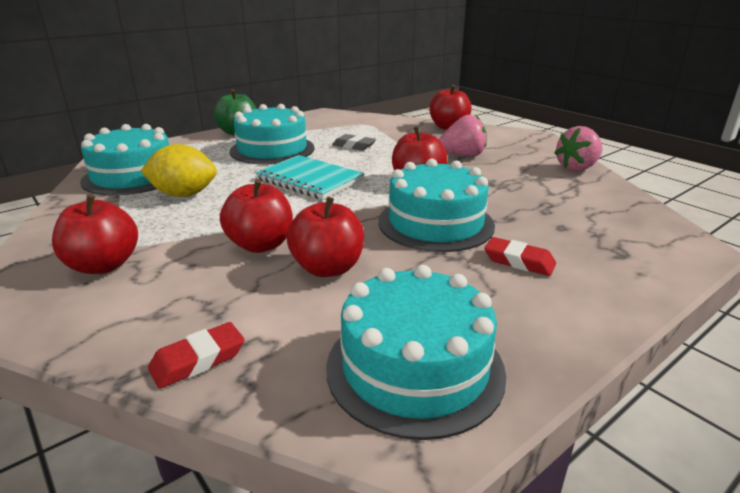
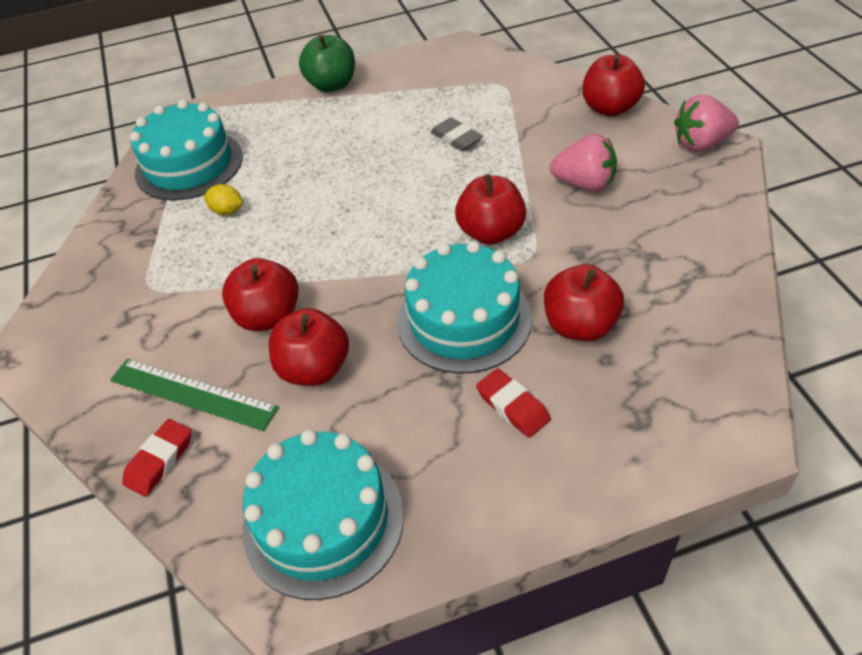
camera: 25 degrees right, 20 degrees up
(103, 265) = (123, 316): red apple -> red apple (580, 326)
(184, 195) = (227, 211): yellow lemon -> yellow lemon, size x0.53
(198, 360) = (160, 460): red eraser -> red eraser turned 45 degrees counterclockwise
(211, 304) = (193, 393): none -> green ruler
(272, 149) = (355, 132): turquoise cake -> none
(310, 180) = (368, 206): turquoise notebook -> none
(577, 168) = (722, 241): pink strawberry -> pink strawberry (701, 144)

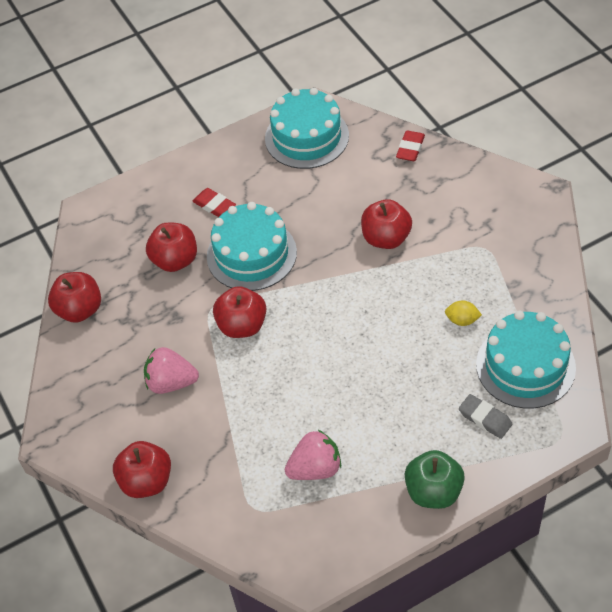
camera: 170 degrees right, 5 degrees up
(193, 393) = (411, 185): green ruler -> none
(314, 369) = (340, 209): red apple -> red apple (80, 310)
(456, 138) = (287, 425): grey eraser -> grey eraser (485, 418)
(701, 144) = (70, 440): pink strawberry -> pink strawberry (315, 468)

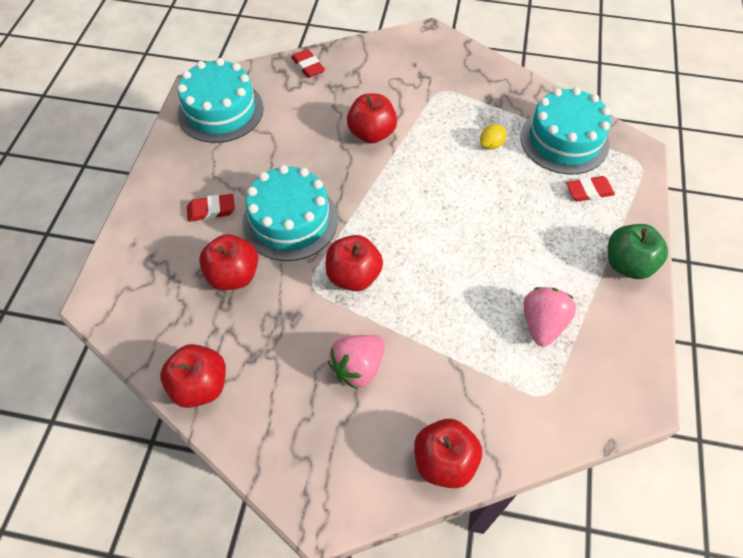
camera: 55 degrees left, 5 degrees up
(485, 418) = (589, 191): grey eraser -> red eraser

